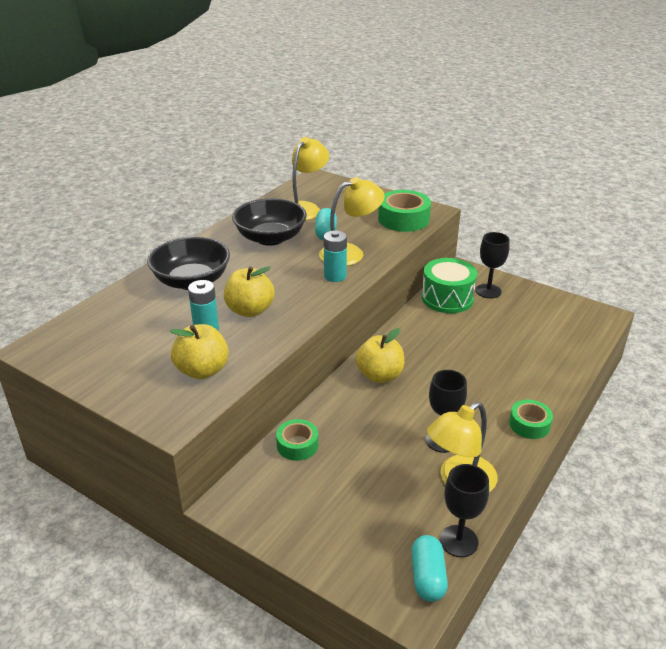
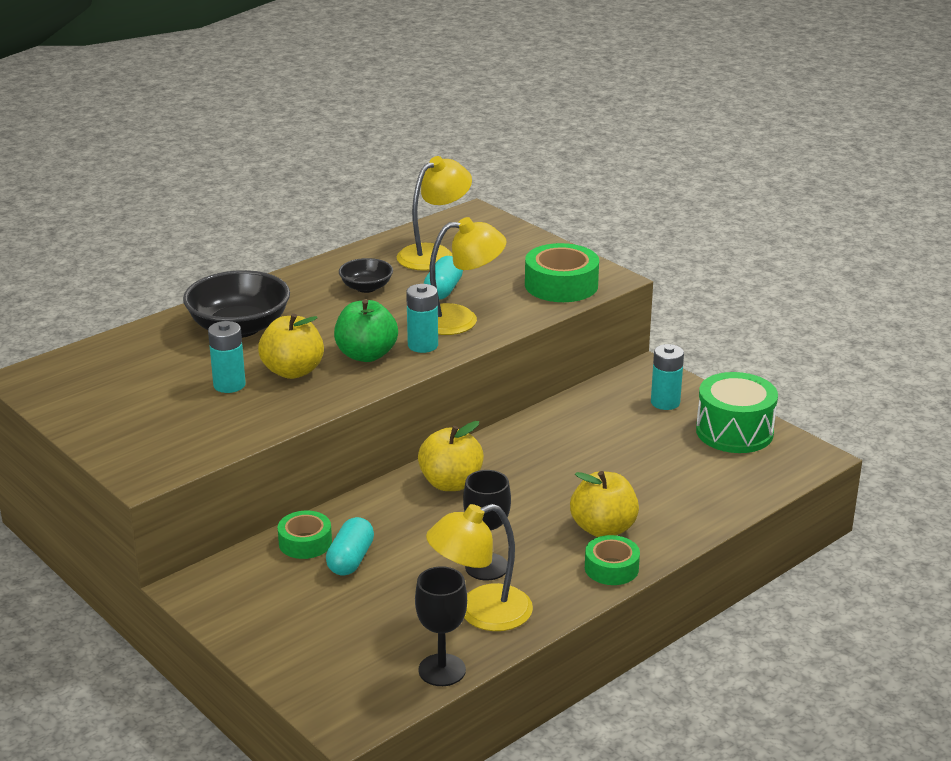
camera: 15 degrees right, 5 degrees down
(202, 370) = (203, 429): yellow apple -> yellow apple (603, 529)
(270, 238) = (366, 287): black bowl -> black bowl, size x0.54
(298, 289) = (366, 355): none -> green apple
(428, 577) = (384, 696): turquoise capsule -> turquoise capsule (350, 560)
(447, 298) = (600, 404): green drum -> green drum (734, 432)
(488, 291) = (665, 402): black goblet -> turquoise battery

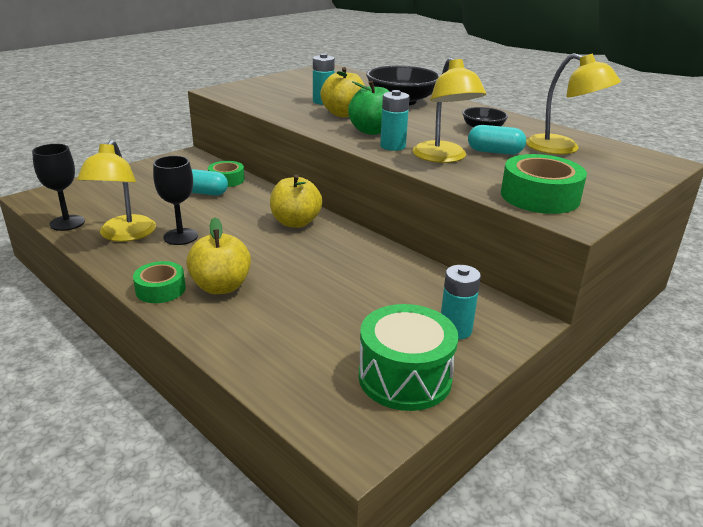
camera: 85 degrees right, 0 degrees up
(480, 613) = (124, 235): yellow lamp -> yellow lamp turned 150 degrees counterclockwise

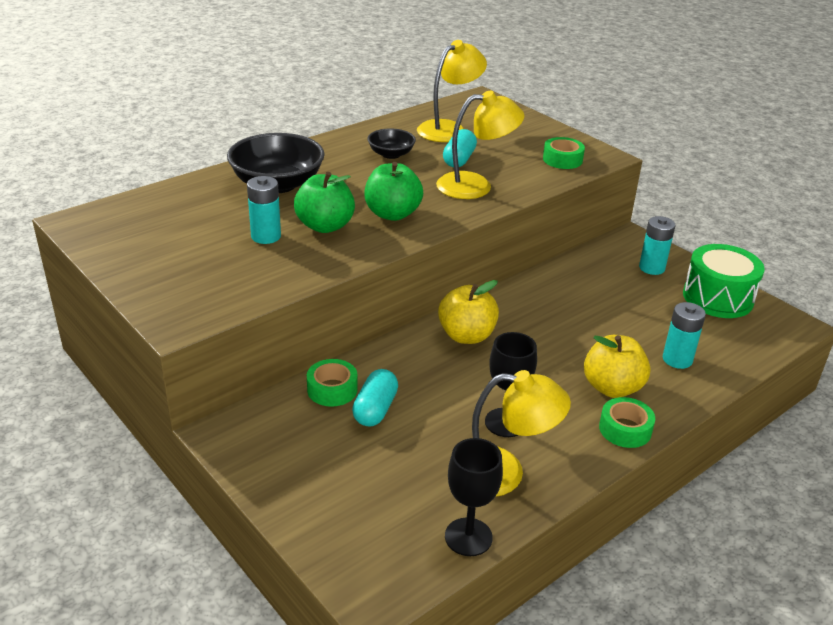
camera: 85 degrees left, 5 degrees up
(344, 114) = (325, 226): yellow apple -> green apple
(392, 146) = (443, 207): turquoise battery -> turquoise battery (677, 359)
(539, 196) = (562, 159): green tape -> green tape, size x0.61

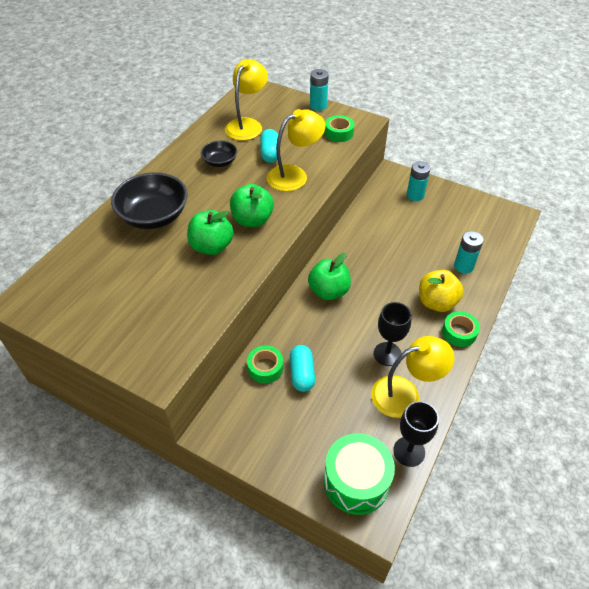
camera: 20 degrees left, 15 degrees up
(266, 236) = (175, 270): turquoise battery -> turquoise battery (318, 106)
(466, 336) = (328, 291): yellow apple -> green apple
(718, 298) = (464, 207): green drum -> green drum (356, 481)

